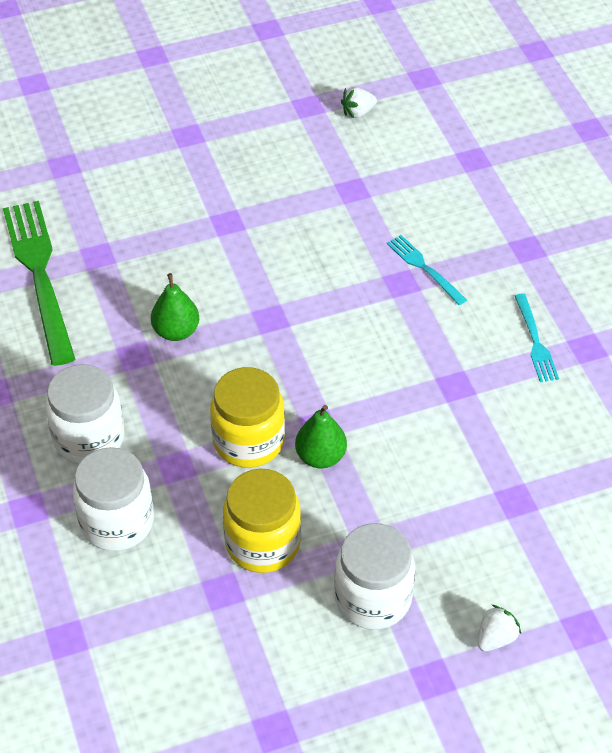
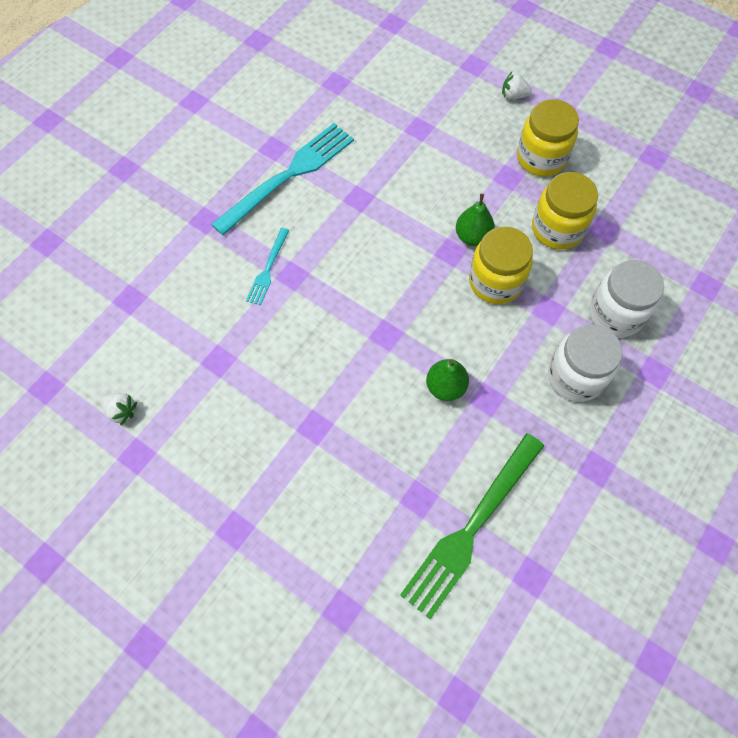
camera: 125 degrees left, 15 degrees up
(373, 598) = (541, 158): white jar -> yellow jar
(535, 341) = (289, 175): turquoise fork -> turquoise fork, size x2.03

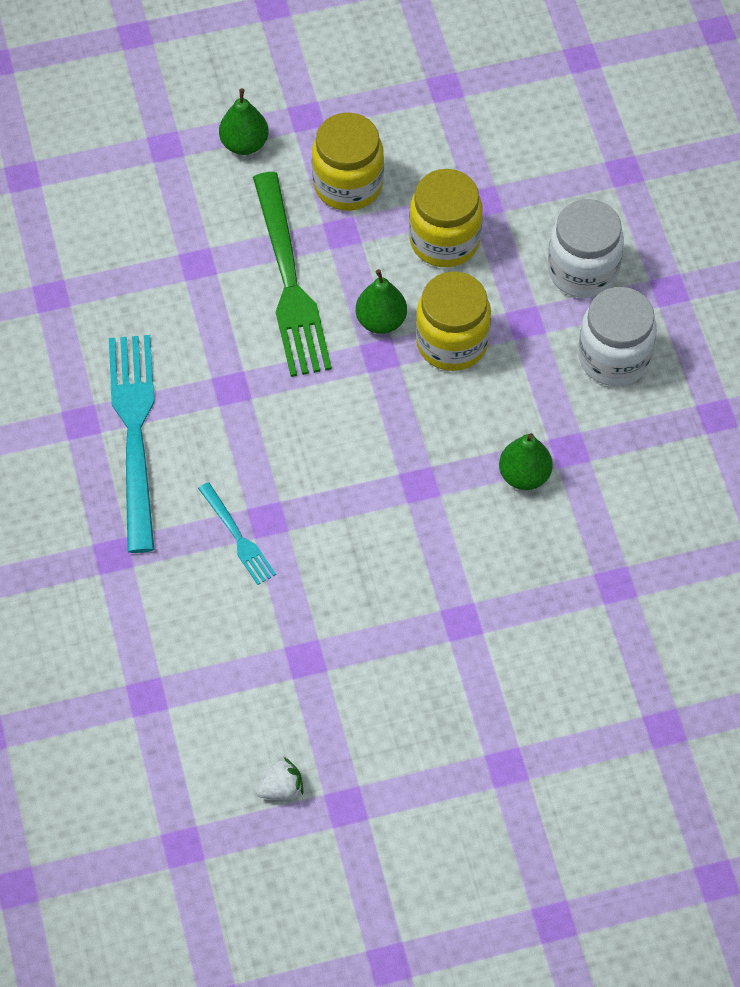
camera: 50 degrees left, 5 degrees down
(471, 528) = (681, 562): green fork -> green fork (289, 282)
(513, 95) = (244, 144): white strawberry -> green pear

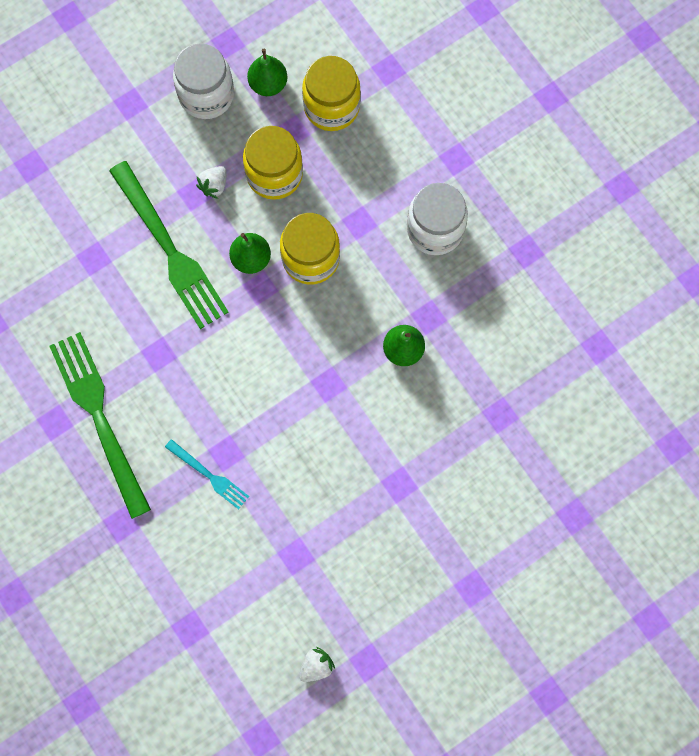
camera: 20 degrees left, 15 degrees up
(134, 433) = (99, 417): turquoise fork -> green fork
(244, 144) = (91, 143): green pear -> green pear (268, 84)
(348, 184) = (184, 151): yellow jar -> yellow jar (331, 107)
(368, 230) = (214, 186): none -> white strawberry
(582, 270) = (387, 165): white jar -> white jar (206, 95)

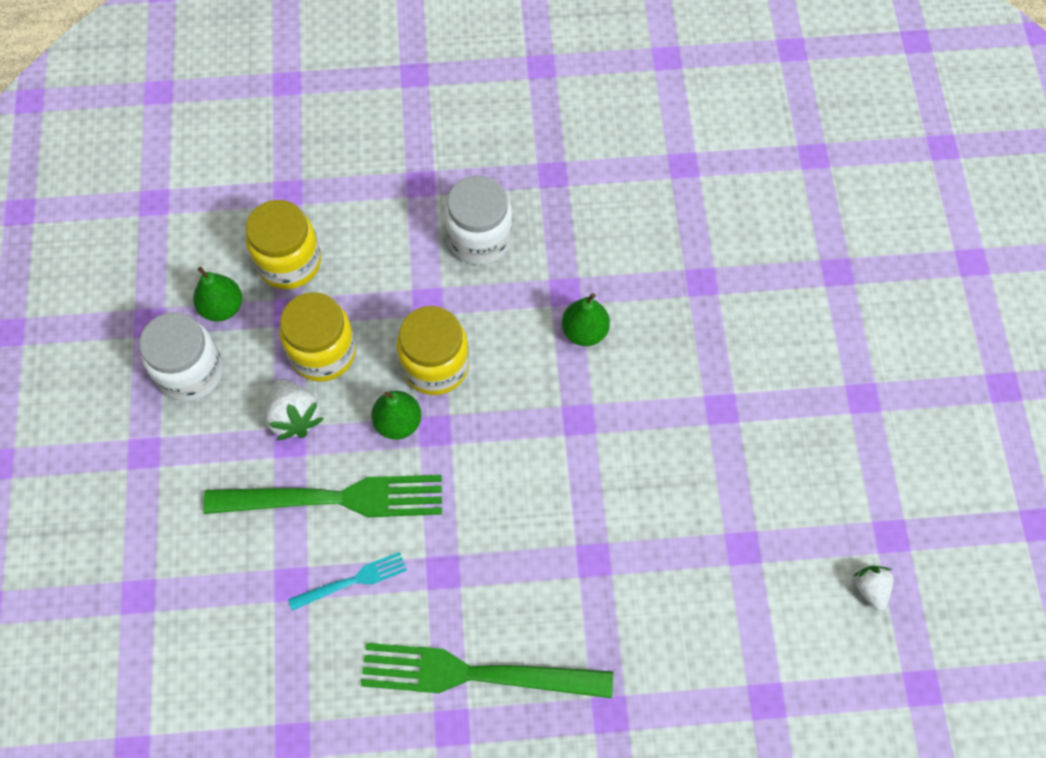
camera: 60 degrees left, 10 degrees down
(209, 475) = (608, 590): turquoise fork -> turquoise fork (352, 581)
(214, 186) = (294, 417): white strawberry -> white strawberry, size x1.56

